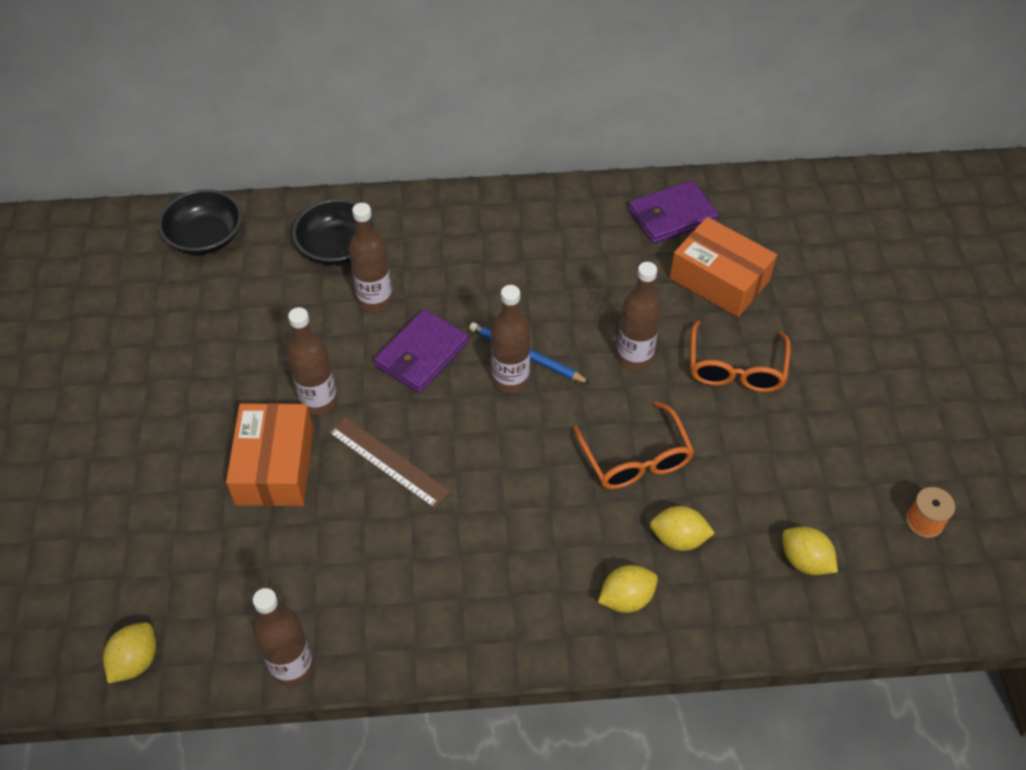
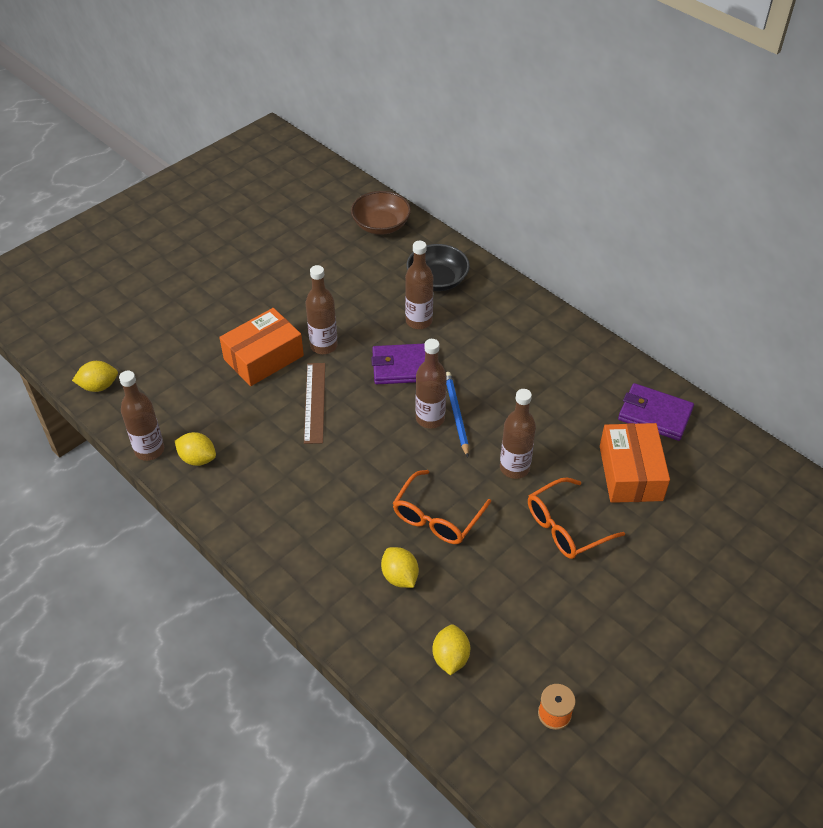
camera: 50 degrees right, 5 degrees down
(206, 237) = (381, 225): black bowl -> brown bowl
(626, 598) = (331, 576): yellow lemon -> yellow lemon (197, 459)

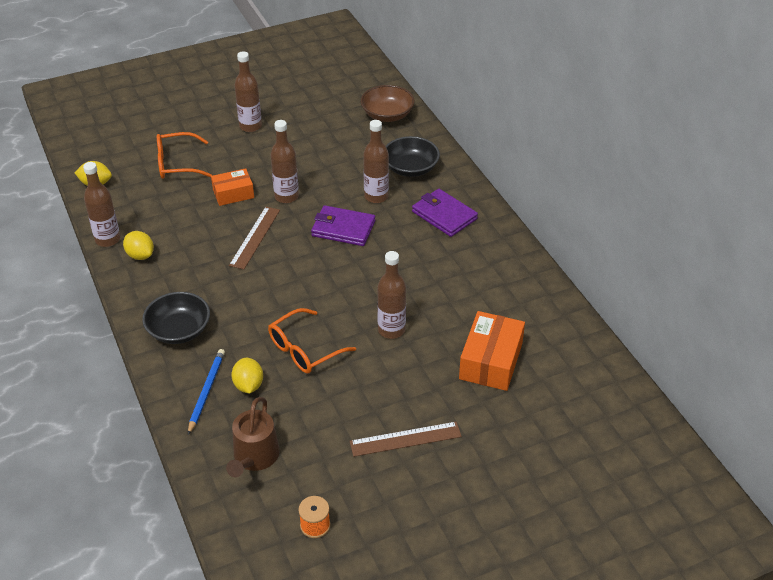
camera: 20 degrees right, 5 degrees down
(263, 357) = (233, 194): orange box -> orange box, size x0.64
(289, 535) = (179, 330): none -> black bowl
(430, 418) = (342, 273): brown bottle -> brown bottle (250, 126)
(450, 658) = (254, 457): yellow lemon -> brown watering can
(456, 414) = (366, 276): blue pencil -> blue pencil (206, 391)
(565, 527) = (408, 387): orange glasses -> orange glasses (176, 164)
(593, 586) = (405, 439): none -> brown ruler
(654, 415) = (540, 321): purple wallet -> purple wallet (444, 215)

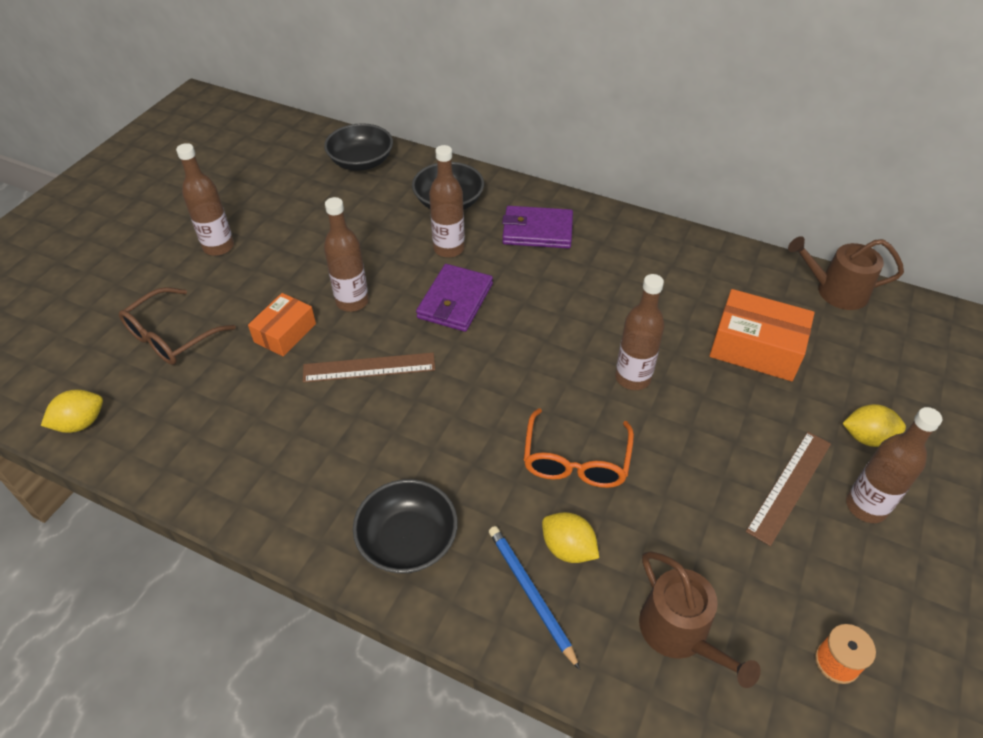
camera: 40 degrees left, 5 degrees up
(107, 239) = (179, 485): brown bottle -> brown bottle (866, 506)
(140, 255) = (248, 478): yellow lemon -> yellow lemon (866, 437)
(176, 164) = (171, 337): orange glasses -> brown glasses
(255, 237) = (369, 368): brown ruler -> brown ruler turned 75 degrees counterclockwise
(343, 229) = (455, 301): purple wallet -> purple wallet turned 45 degrees counterclockwise
(387, 115) = (361, 162): brown bowl -> black bowl
(491, 361) = (756, 348): orange box -> orange box turned 45 degrees counterclockwise
(596, 363) = (835, 291): none -> brown watering can

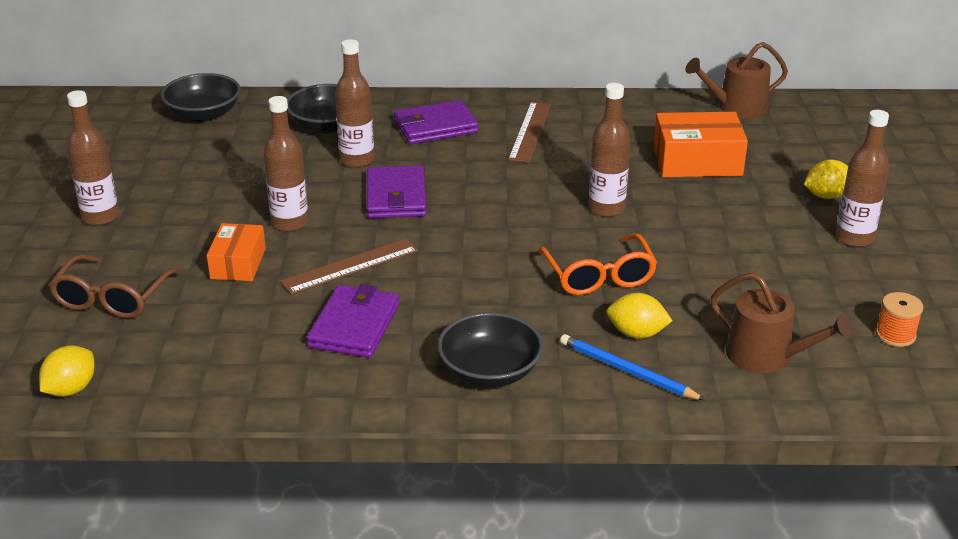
camera: 25 degrees left, 15 degrees down
(330, 438) = (354, 325): none -> purple wallet
(789, 486) = (787, 242): brown ruler -> brown ruler (530, 131)

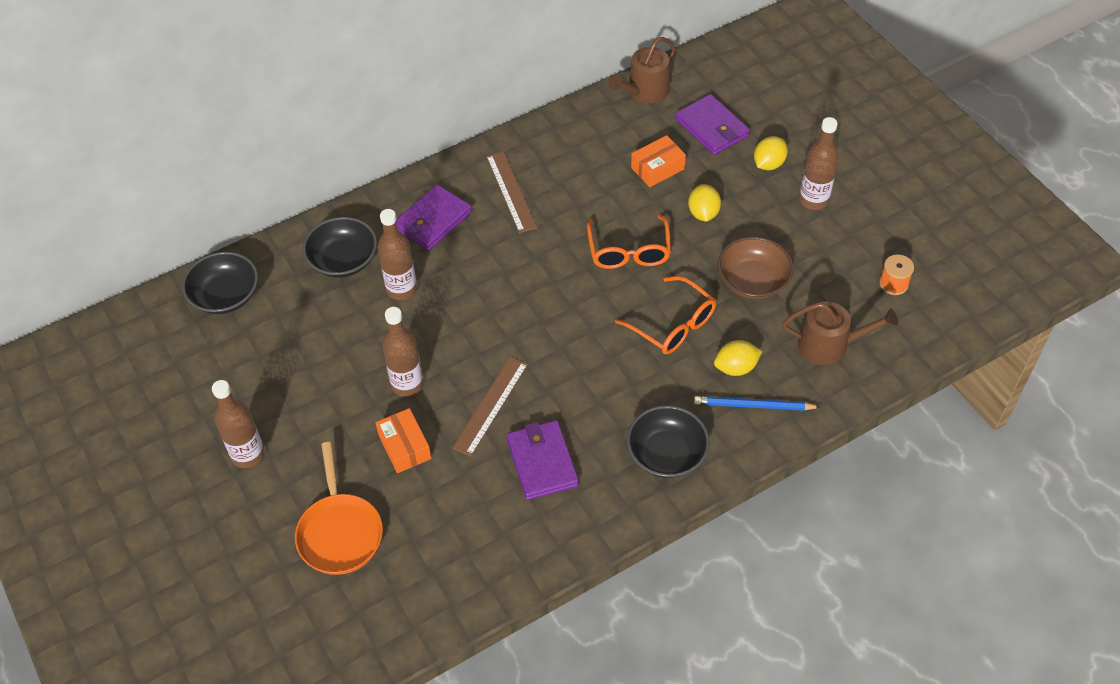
camera: 30 degrees left, 20 degrees up
(71, 389) = (391, 632): yellow lemon -> yellow lemon (703, 213)
(112, 299) = (340, 532): brown glasses -> orange pan
(396, 197) = (466, 315): purple wallet -> purple wallet (712, 127)
(606, 208) = (629, 251): brown bottle -> orange glasses
(697, 161) = (657, 168): orange box -> orange box, size x0.64
(722, 274) = (752, 281): none -> brown bowl

